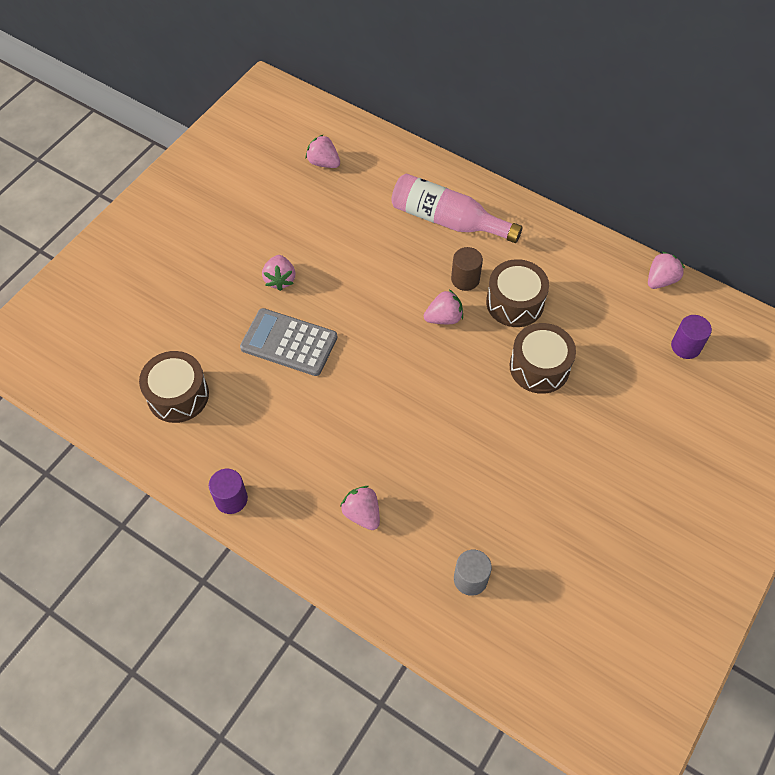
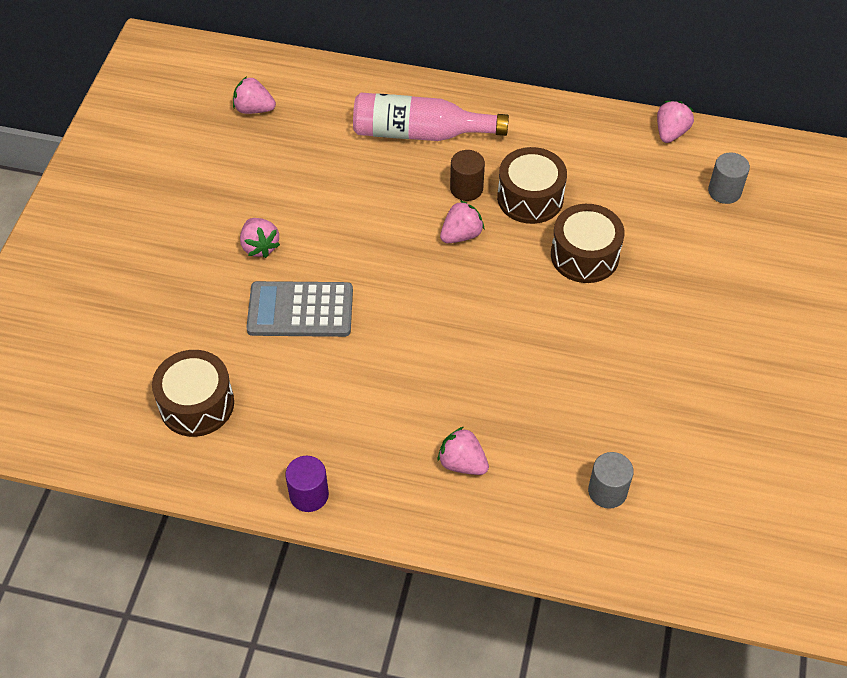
camera: 20 degrees left, 5 degrees down
(685, 346) = (724, 191): purple cylinder -> grey cylinder

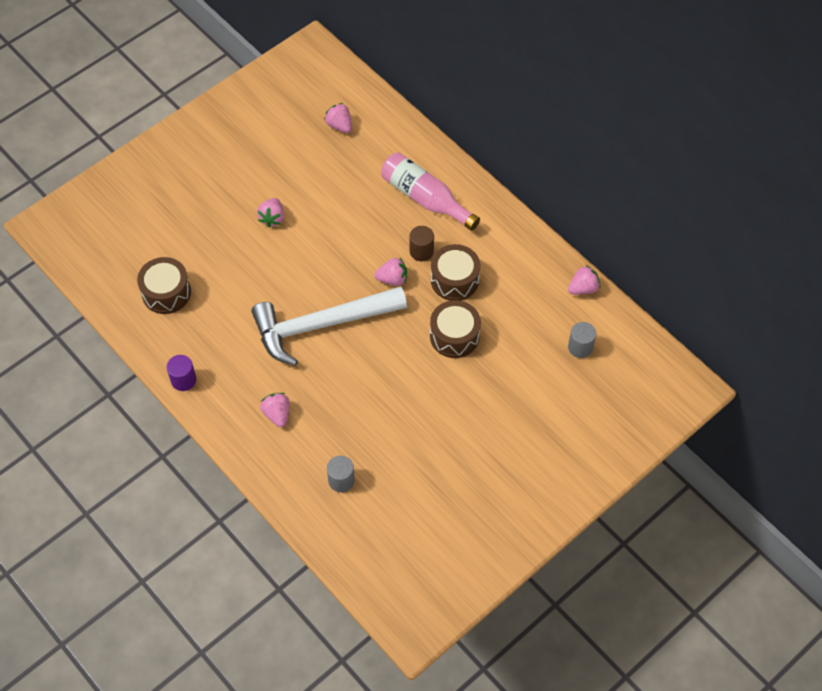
camera: 35 degrees right, 5 degrees up
(300, 310) = (263, 271): grey calculator -> none
(425, 330) = (322, 325): none -> white hammer

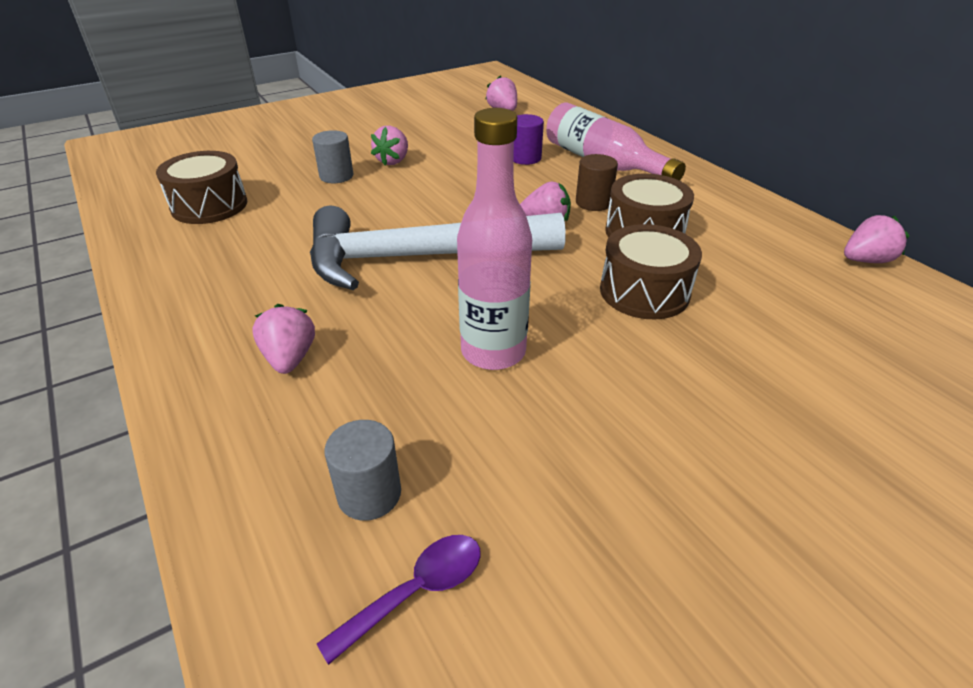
camera: 10 degrees right, 20 degrees down
(183, 380) = (159, 294): purple cylinder -> purple cylinder (525, 158)
(371, 515) = (416, 591): none -> purple spoon
(378, 394) = (493, 352): none -> pink bottle
(580, 347) = (890, 330): grey cylinder -> grey cylinder (336, 176)

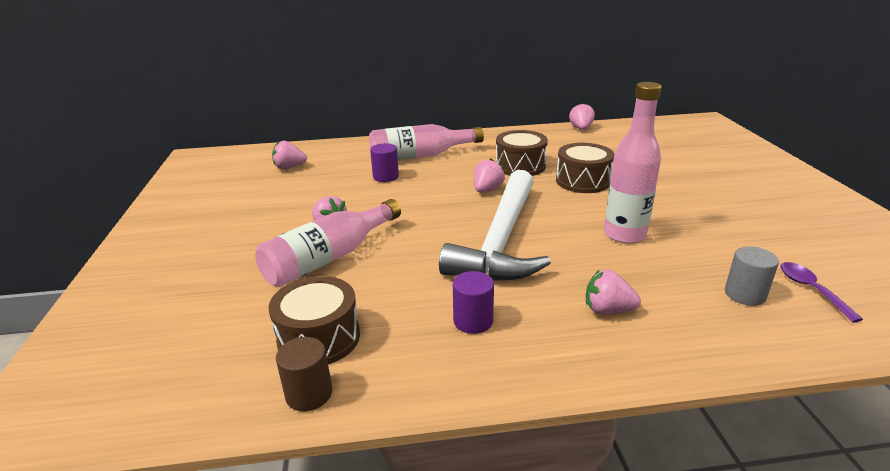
camera: 65 degrees left, 10 degrees down
(248, 272) = (473, 321): none -> purple cylinder
(336, 176) = (330, 257): grey cylinder -> pink bottle
(593, 203) = (472, 170): brown cylinder -> brown cylinder (309, 394)

